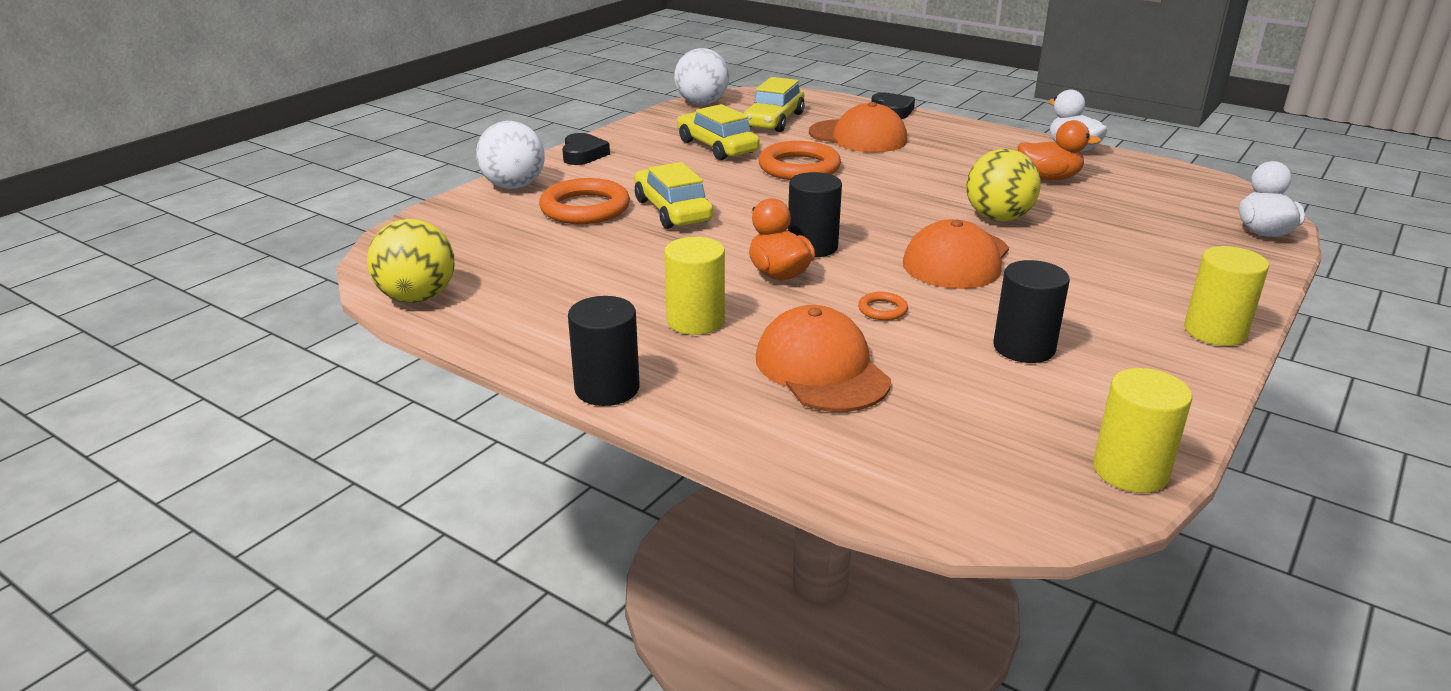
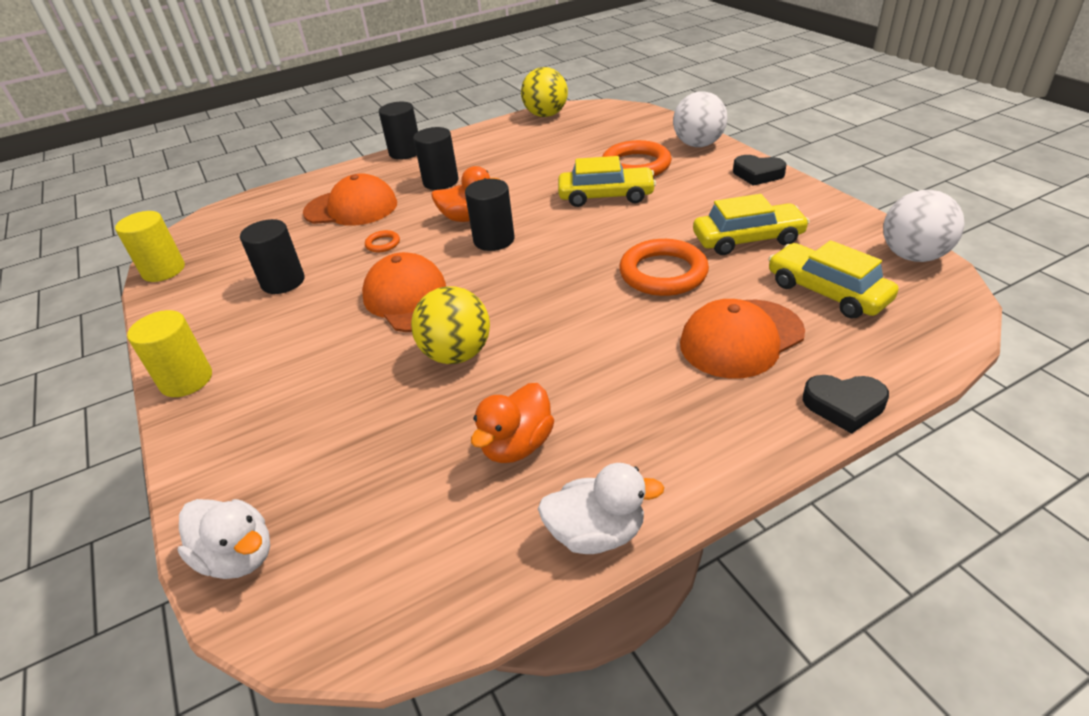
camera: 120 degrees right, 10 degrees up
(695, 321) = (440, 181): yellow cylinder -> black cylinder

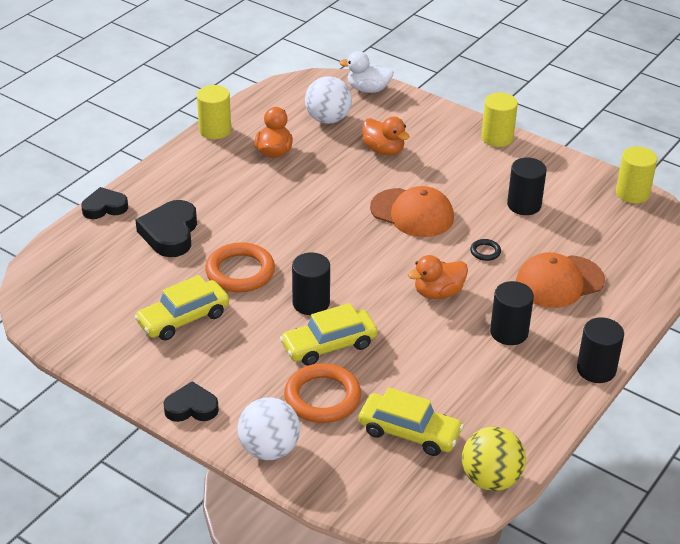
camera: 150 degrees right, 0 degrees up
(352, 401) = (383, 150): none -> orange duck
(383, 244) = (485, 252): orange ring -> black ring
(457, 354) = (346, 186): yellow ball -> none
(494, 240) = (395, 274): black cylinder -> black cylinder (311, 303)
(596, 533) = (215, 130): white duck -> yellow cylinder
(741, 338) = (170, 233): orange cap -> black heart
(827, 292) = (116, 280): yellow car -> yellow car (409, 432)
(913, 256) = (51, 328): white ball -> white ball (328, 119)

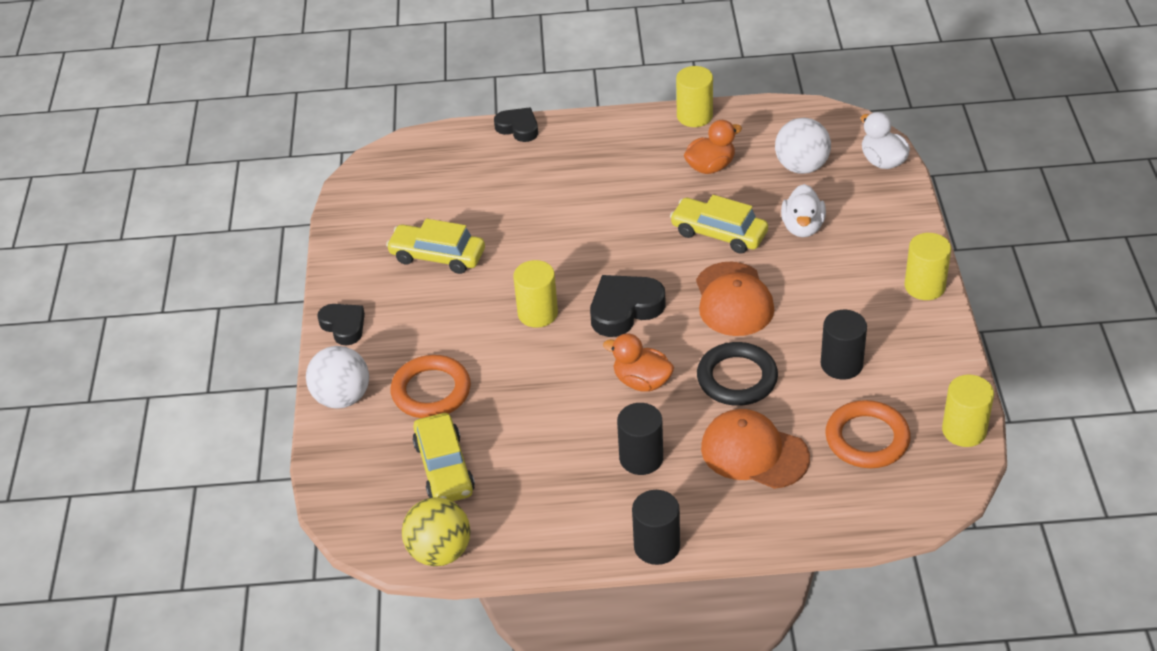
camera: 55 degrees right, 5 degrees up
(170, 233) = (529, 182): black heart -> black heart (624, 309)
(240, 272) = (529, 249): orange ring -> orange ring (867, 439)
(311, 303) = (537, 313): black cylinder -> yellow cylinder
(329, 345) = (497, 356): yellow car -> yellow car (719, 233)
(383, 150) = (802, 227): orange duck -> white duck
(485, 252) = (737, 378): black ring -> black ring, size x2.21

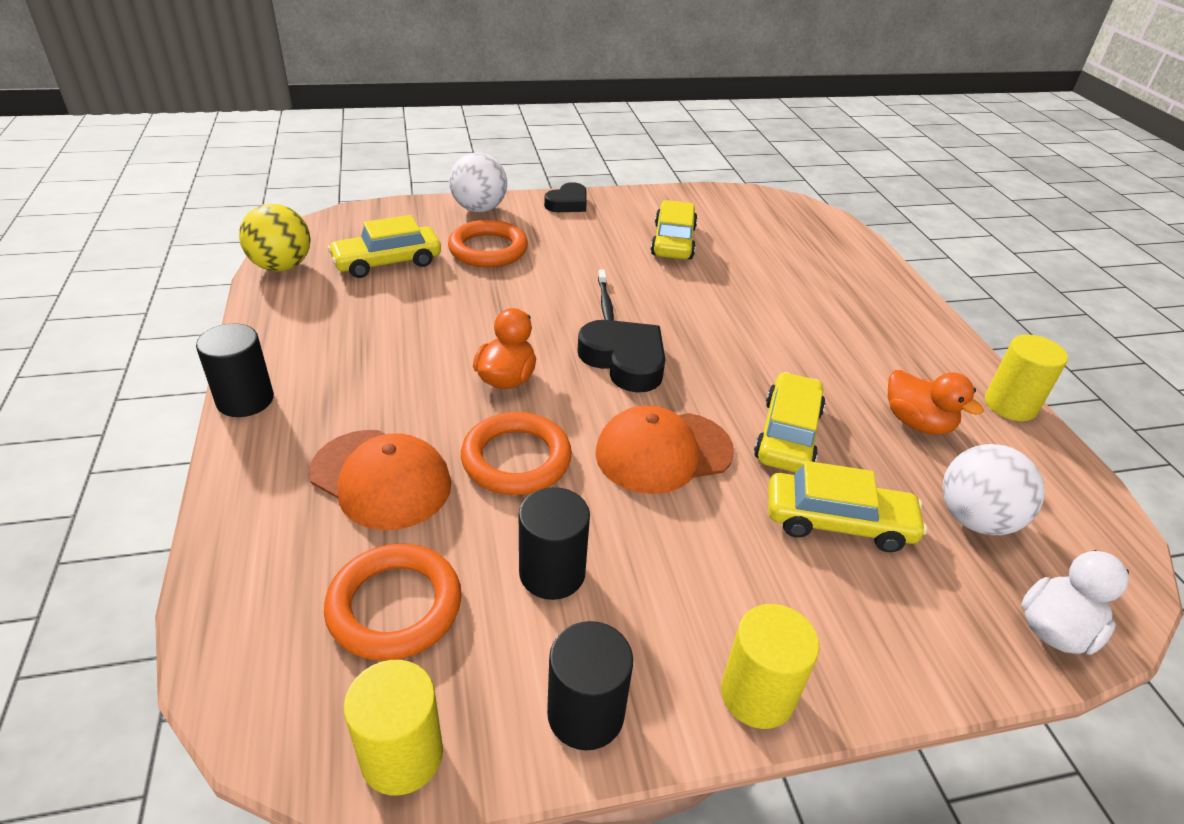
camera: 75 degrees right, 5 degrees down
(518, 128) = (892, 275): black heart -> none
(537, 313) = (605, 302): yellow cylinder -> black toothbrush
(641, 458) = (384, 383): black cylinder -> black cylinder (585, 714)
(737, 378) = (516, 459): black ring -> orange ring
(754, 452) = (381, 479): orange cap -> orange cap turned 105 degrees clockwise
(802, 227) = (838, 522): white duck -> yellow car

